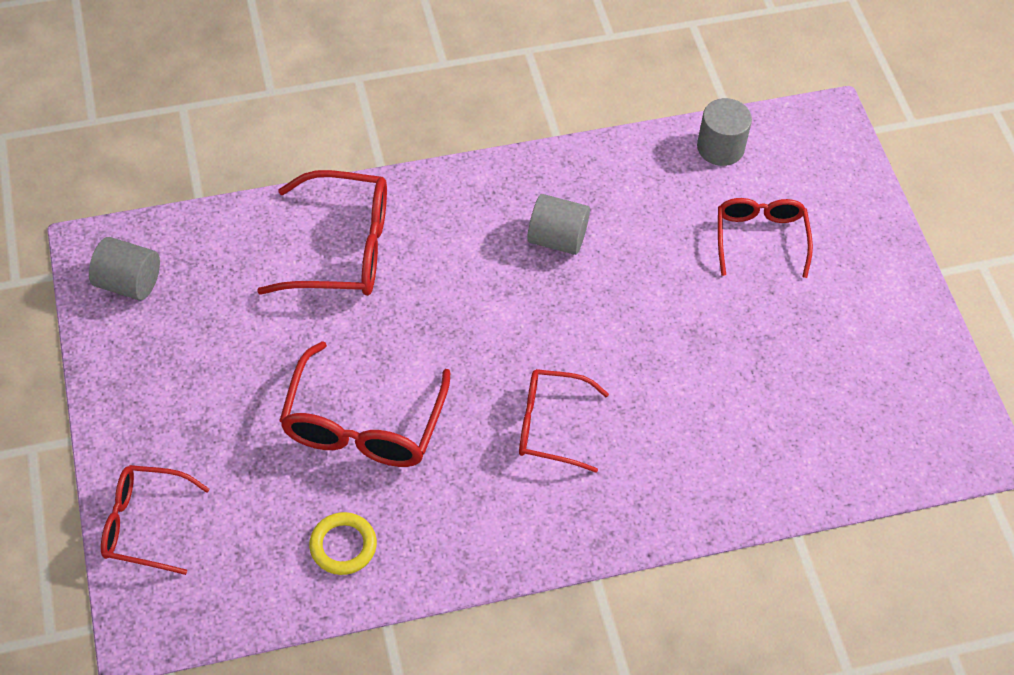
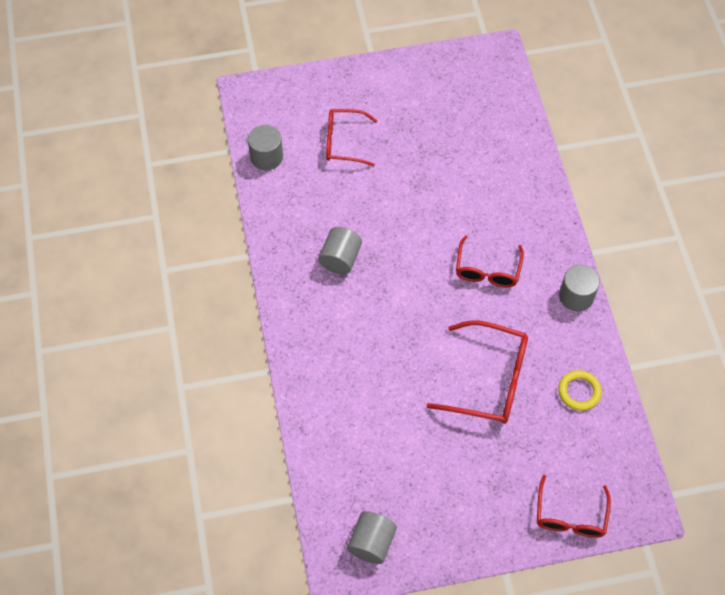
camera: 85 degrees left, 5 degrees up
(342, 249) = (344, 395): red glasses -> none
(510, 549) = (576, 296): none -> grey cylinder

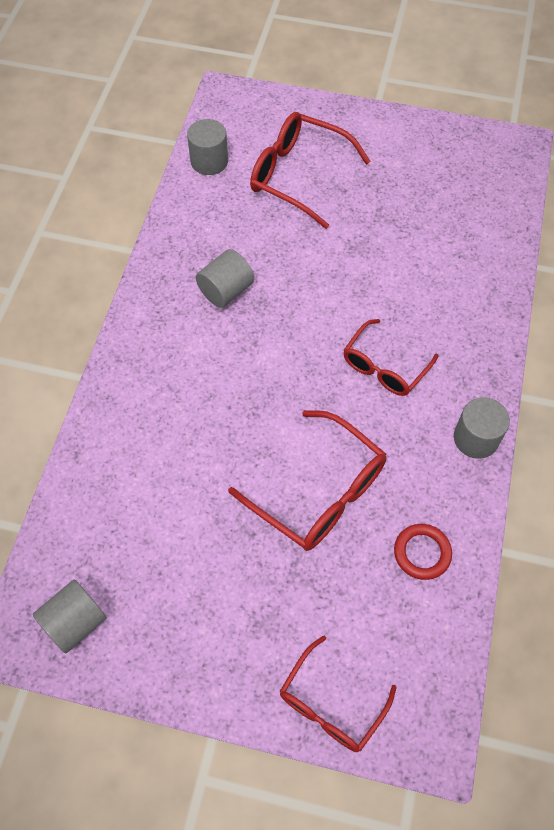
camera: 25 degrees right, 0 degrees up
(344, 142) = (299, 176): red glasses -> red glasses, size x1.51
(579, 392) = (422, 553): yellow ring -> red ring

